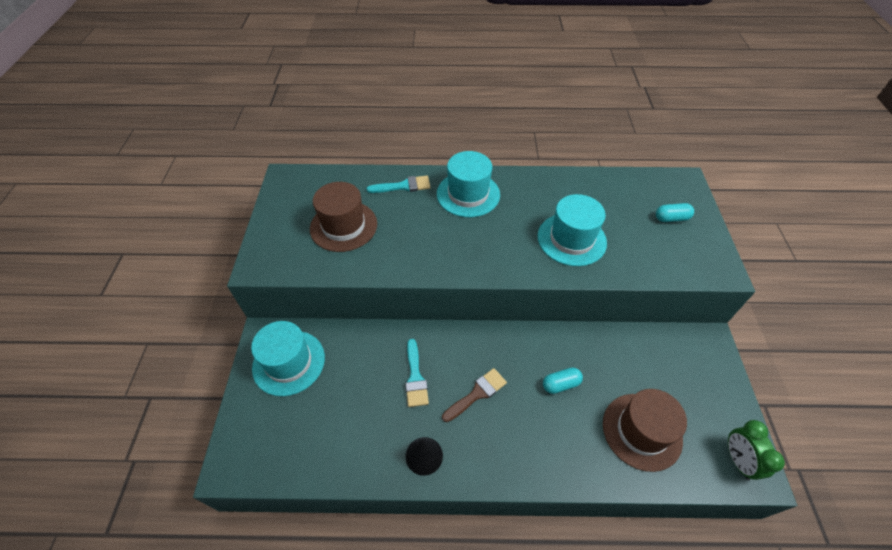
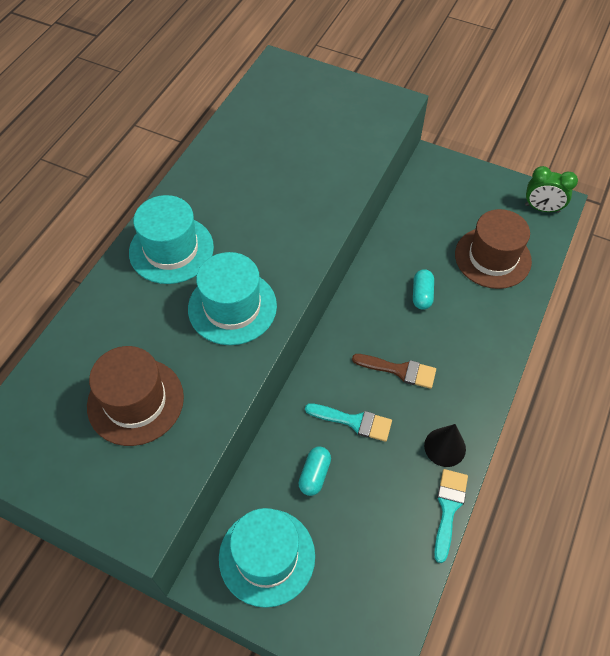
camera: 65 degrees left, 5 degrees up
(403, 186) = (111, 310): turquoise brush -> turquoise brush (448, 508)
(477, 394) = (399, 370): brown brush -> brown brush turned 120 degrees clockwise
(571, 239) = (296, 189): turquoise hat -> turquoise hat (232, 307)
(671, 218) = (318, 101): turquoise capsule -> turquoise capsule (314, 475)

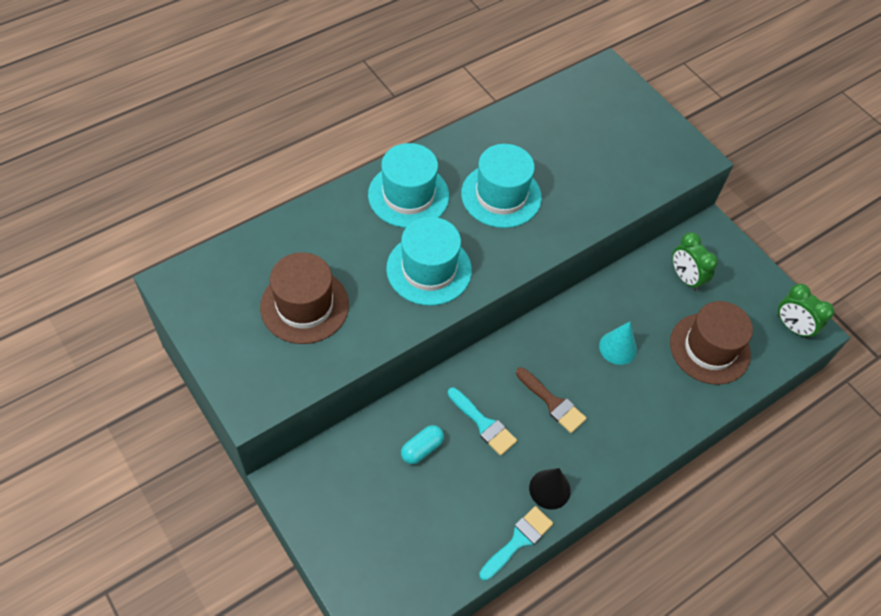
camera: 25 degrees right, 0 degrees up
(267, 556) = (342, 491): turquoise hat -> turquoise hat (501, 195)
(422, 295) = (618, 347): turquoise capsule -> turquoise cone
(437, 210) = (685, 278): none -> green clock

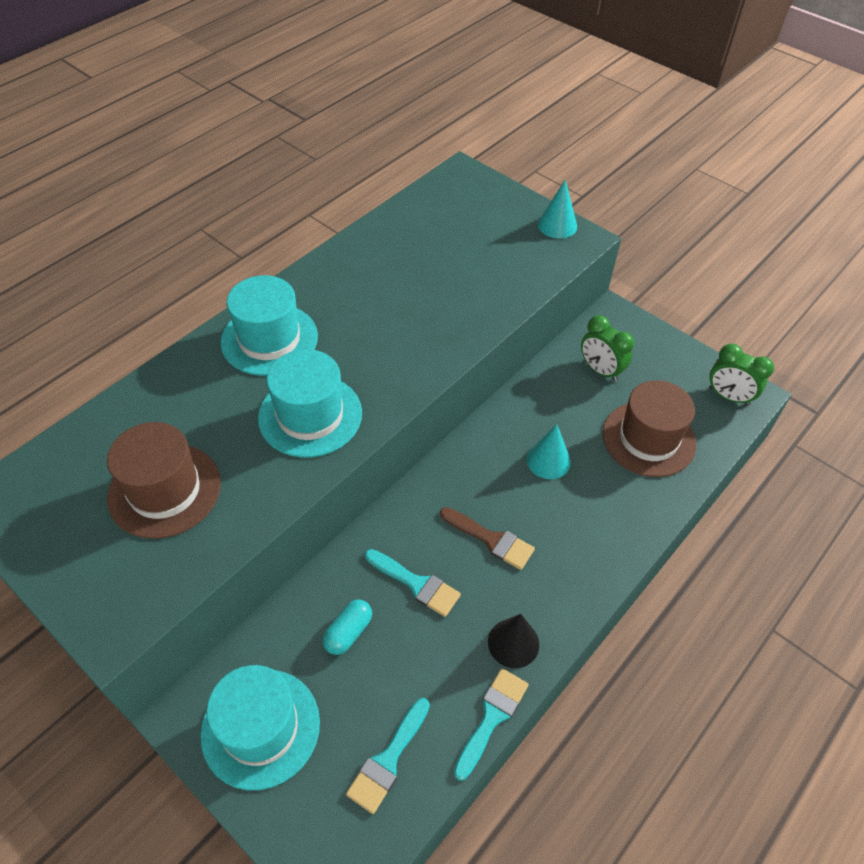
camera: 10 degrees left, 5 degrees down
(432, 551) = (388, 760): none -> turquoise brush
(501, 195) = (377, 318): turquoise hat -> turquoise hat (260, 727)
(679, 140) = (557, 225): none -> turquoise cone

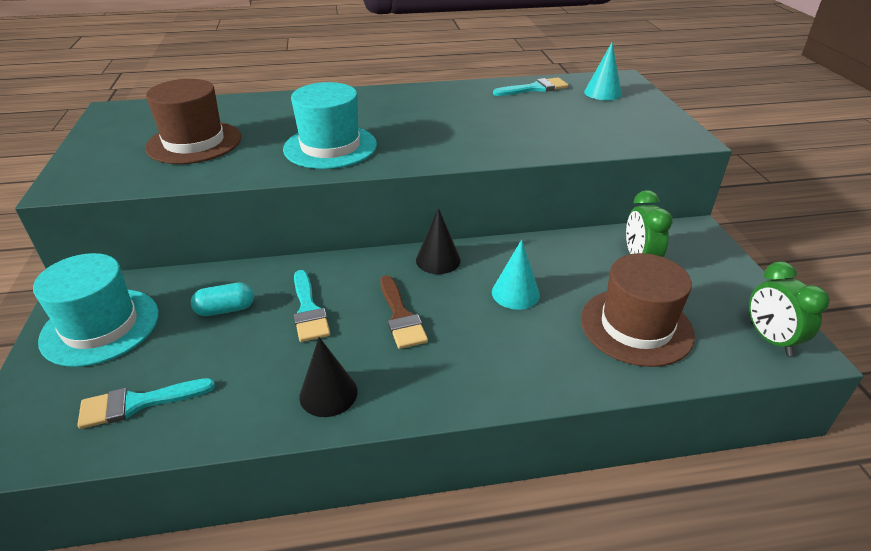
camera: 40 degrees right, 15 degrees down
(269, 339) = (361, 106): turquoise hat -> none
(461, 464) = (438, 260): none -> black cone
(492, 717) = (243, 432): turquoise brush -> turquoise brush (535, 88)
(557, 225) = (672, 125): turquoise cone -> turquoise cone (602, 93)

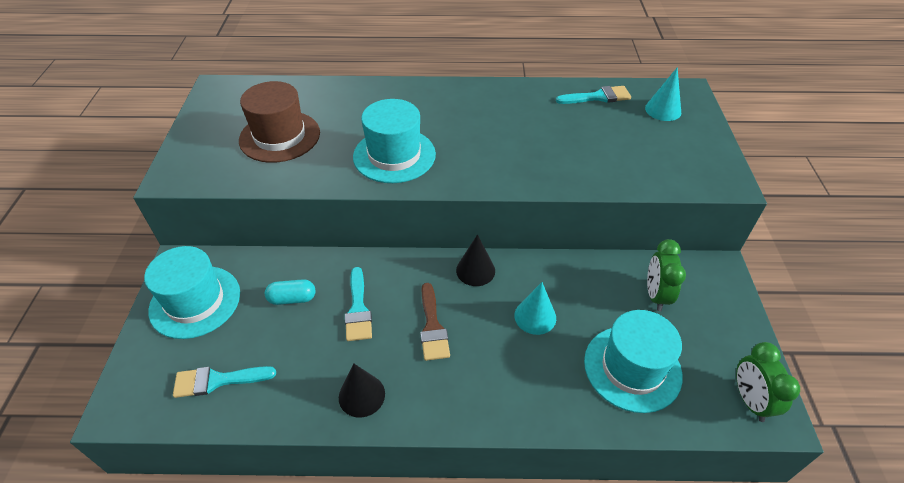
camera: 10 degrees right, 10 degrees up
(636, 326) = (632, 368): brown hat -> turquoise hat

